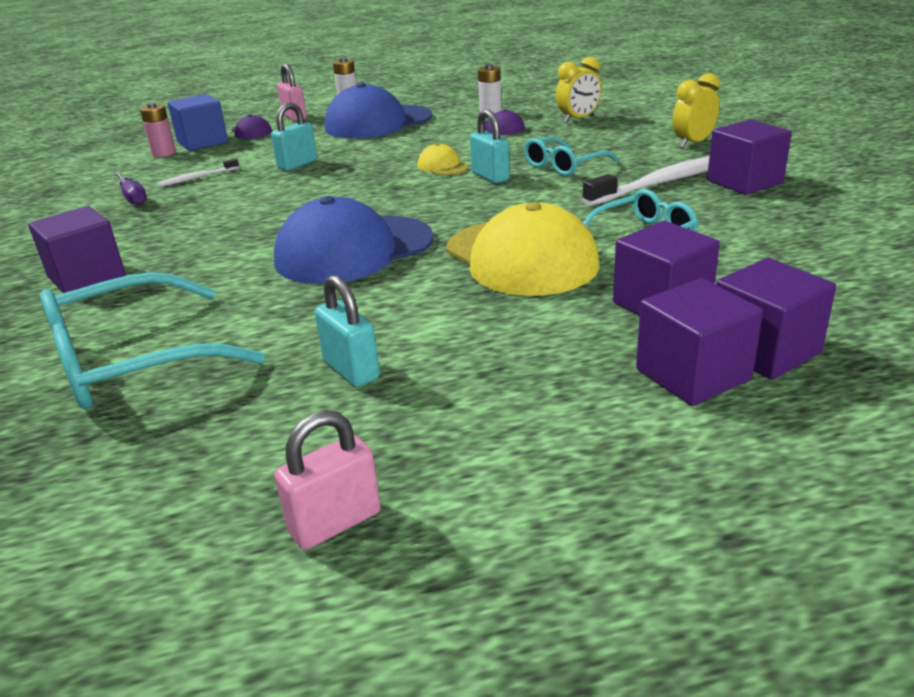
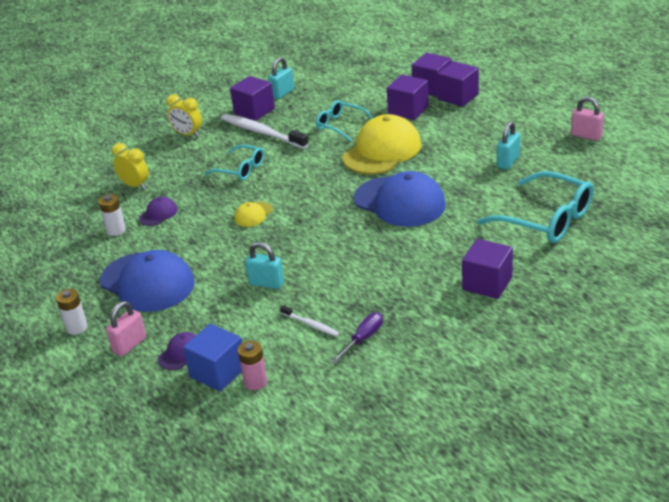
camera: 110 degrees left, 5 degrees up
(490, 176) = (268, 190): turquoise padlock -> turquoise padlock (282, 93)

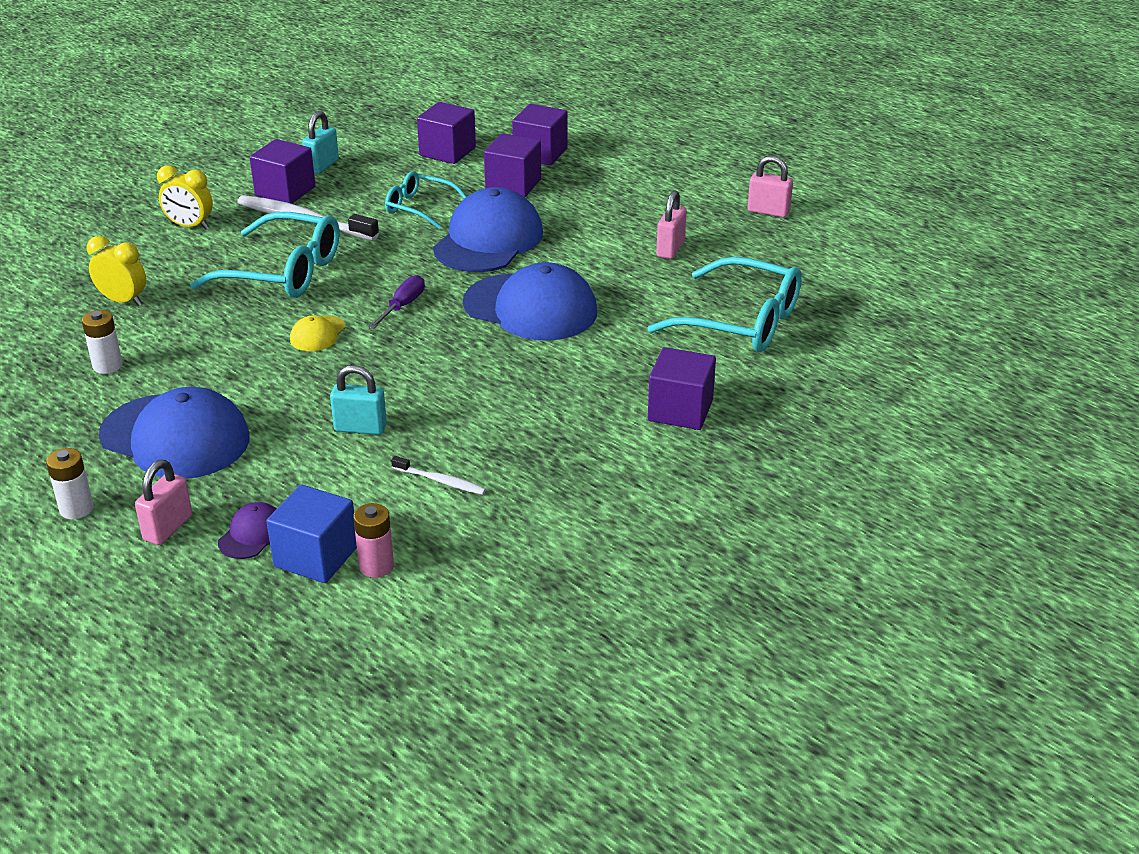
camera: 15 degrees left, 0 degrees up
(158, 214) = (170, 339): purple cap -> none
(241, 169) = (284, 272): turquoise glasses -> turquoise glasses, size x1.70
(363, 339) = (522, 495): purple screwdriver -> purple screwdriver (402, 306)
(382, 151) = (488, 240): yellow cap -> blue cap
(458, 97) = (580, 165): purple cube -> purple cube (447, 152)
(508, 162) = (670, 249): turquoise padlock -> pink padlock

